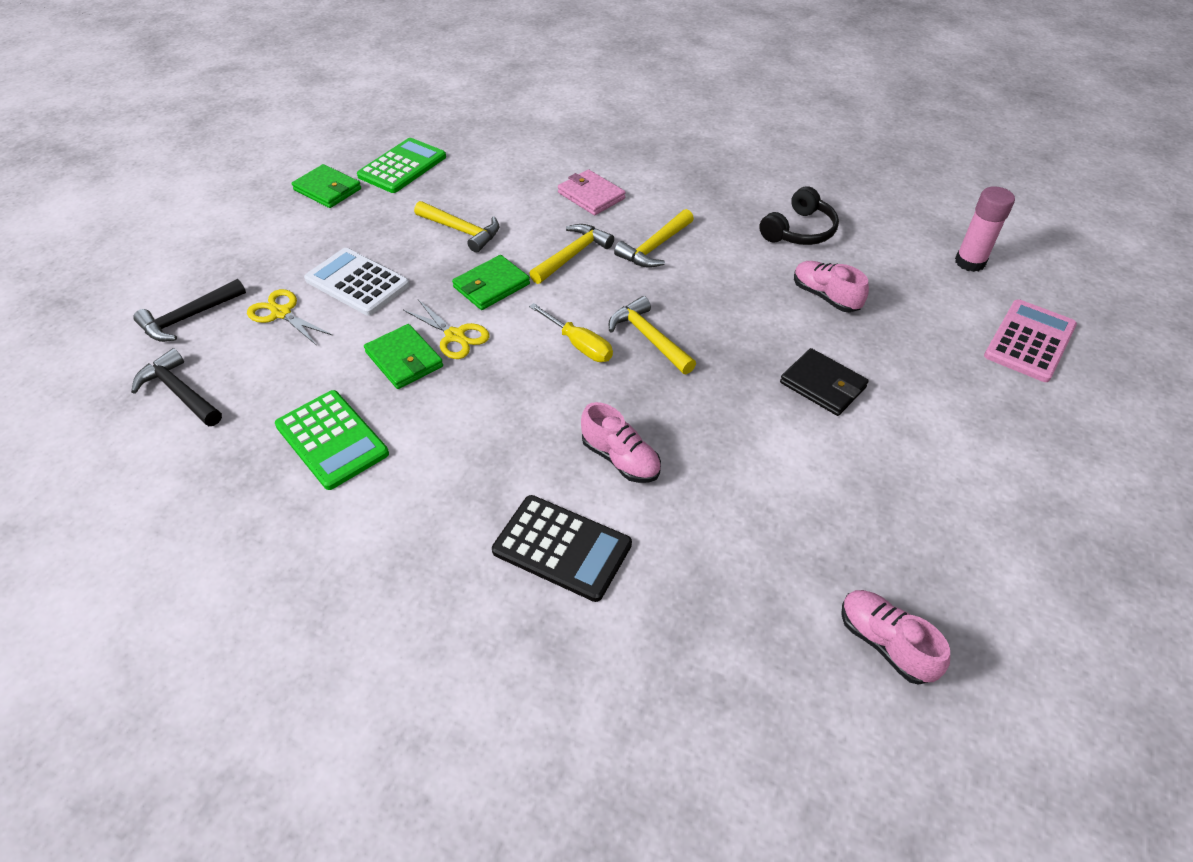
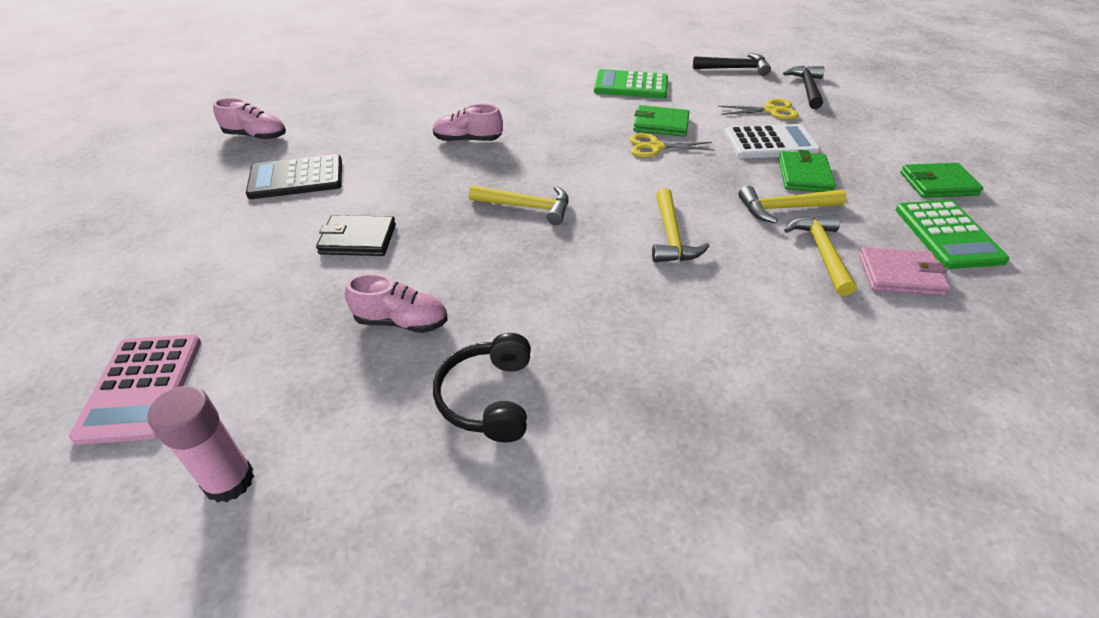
camera: 140 degrees right, 5 degrees down
(491, 286) = (688, 184): green wallet -> green wallet (804, 175)
(562, 548) = (459, 101): black calculator -> black calculator (296, 178)
(579, 345) = (570, 179): yellow screwdriver -> none
(591, 196) = (752, 307): pink wallet -> pink wallet (900, 275)
(655, 247) = (615, 284): yellow hammer -> yellow hammer (821, 252)

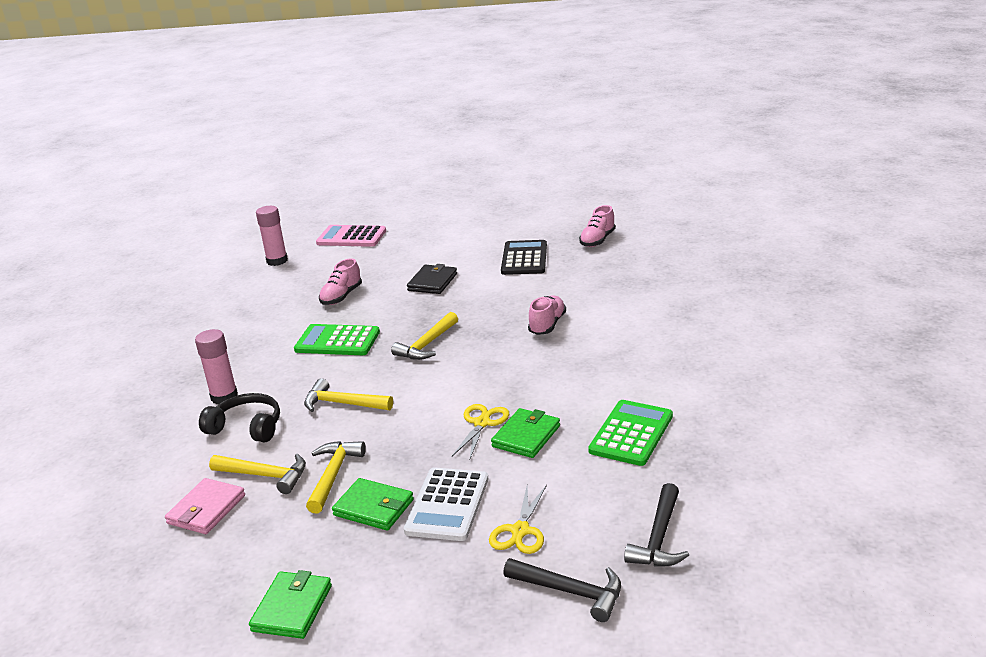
camera: 110 degrees right, 15 degrees down
(488, 398) = (263, 319): black headphones -> black headphones (247, 427)
(714, 350) = (224, 397): none -> pink glue stick
(947, 235) = (221, 567): green calculator -> green calculator (337, 341)

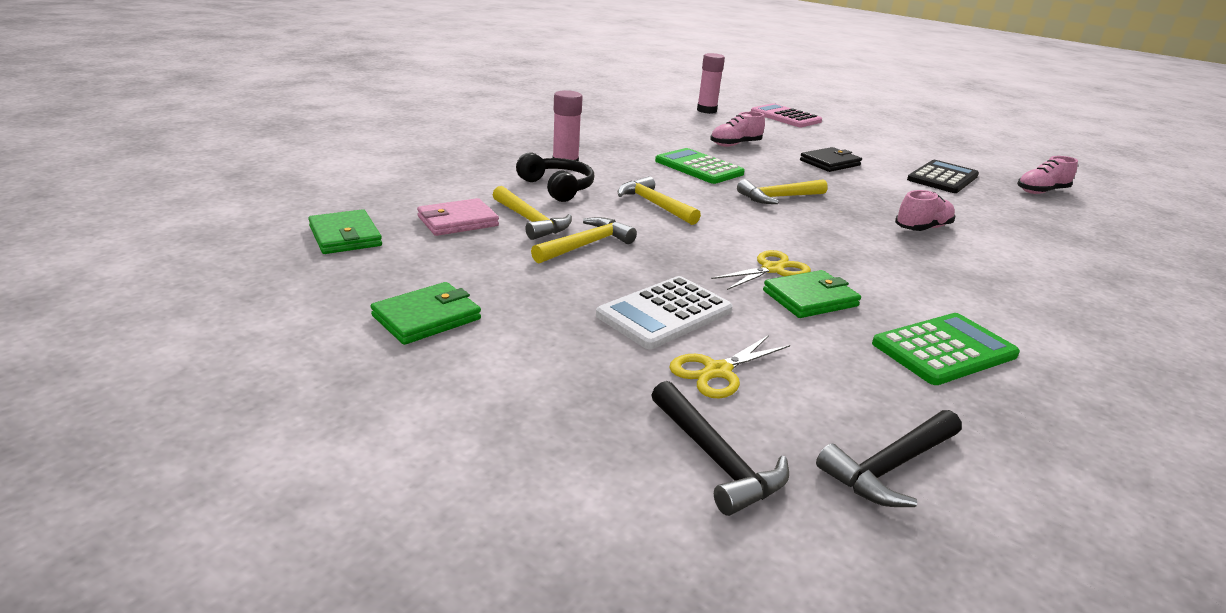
camera: 30 degrees right, 0 degrees up
(373, 507) = (592, 282): green wallet -> green wallet (345, 236)

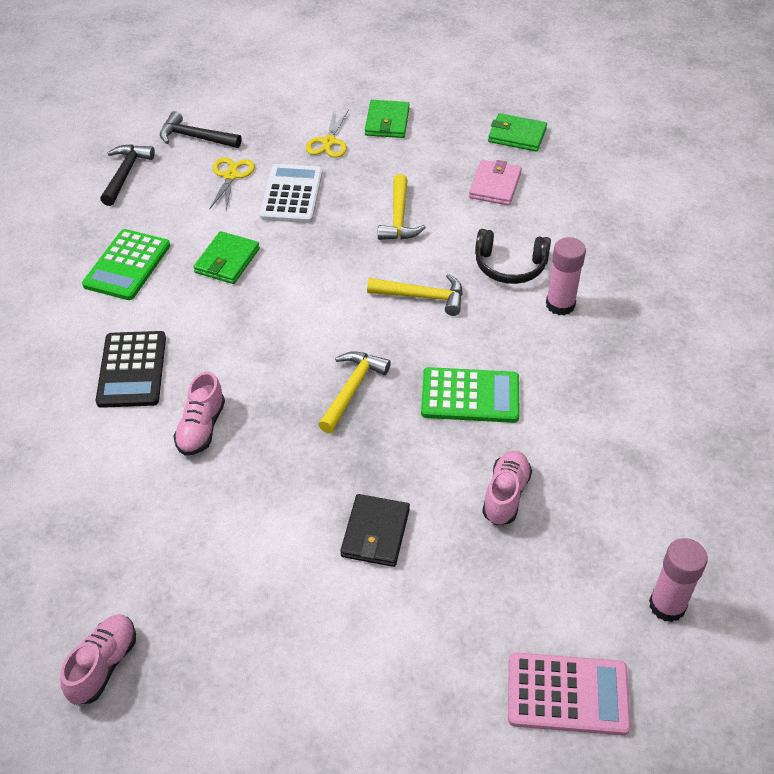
camera: 140 degrees right, 20 degrees up
(530, 221) = (461, 216): yellow hammer -> none
(772, 269) = (271, 275): yellow scissors -> yellow scissors (329, 142)
(942, 178) = (233, 603): black calculator -> black calculator (132, 370)

